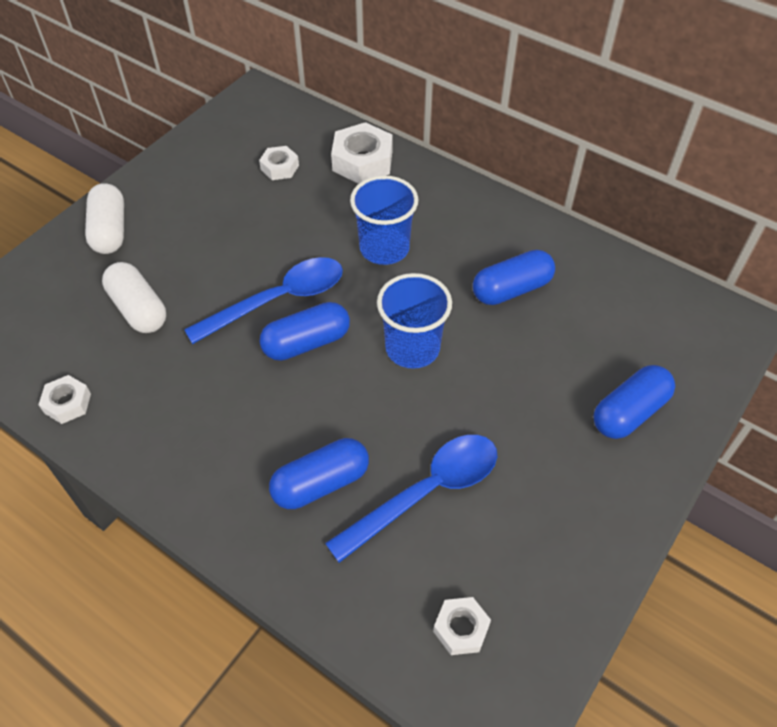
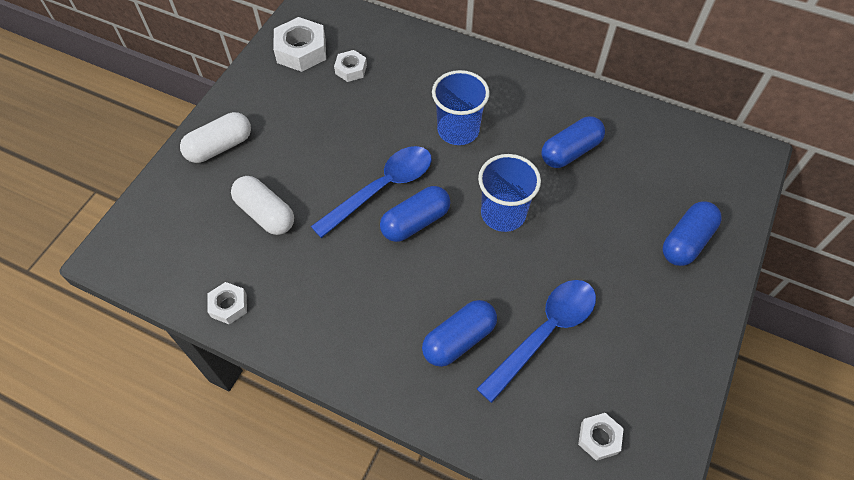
camera: 10 degrees left, 5 degrees up
(110, 230) = (220, 147): white capsule -> white capsule turned 75 degrees clockwise
(362, 161) = (420, 54): white nut -> white nut (301, 51)

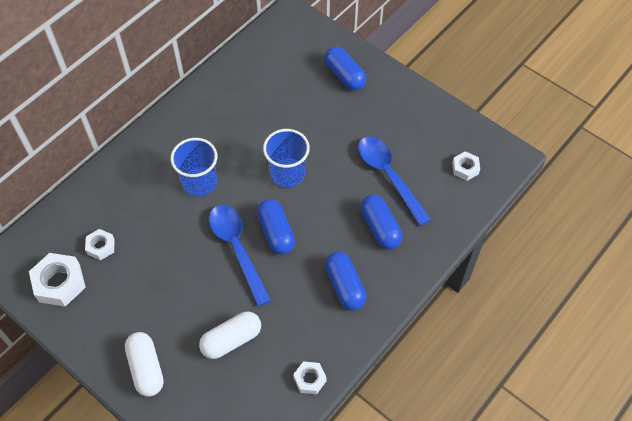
camera: 75 degrees left, 0 degrees up
(570, 151) = (248, 116): blue capsule -> blue capsule (344, 286)

